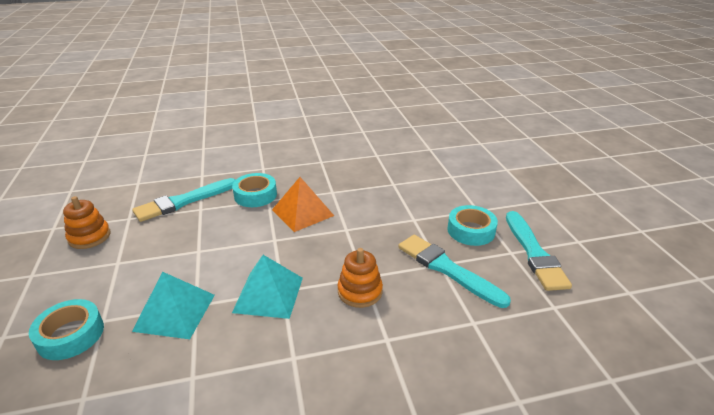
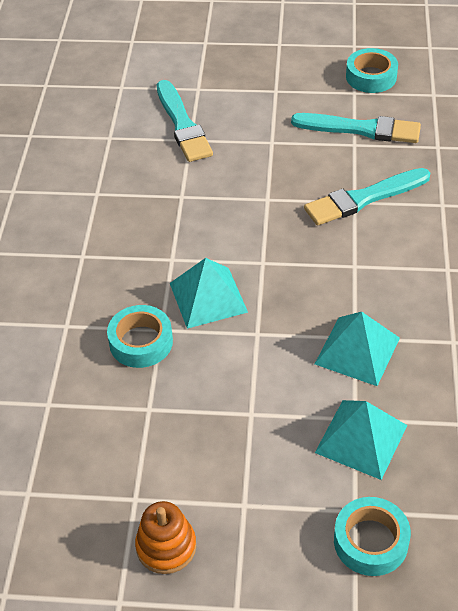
camera: 70 degrees left, 15 degrees up
(184, 201) = (118, 428): turquoise brush -> turquoise brush (182, 125)
(302, 212) = (208, 297): orange pyramid -> turquoise pyramid
(360, 291) = (376, 274): orange stacking toy -> none
(471, 230) = (307, 160): turquoise tape -> turquoise tape (371, 77)

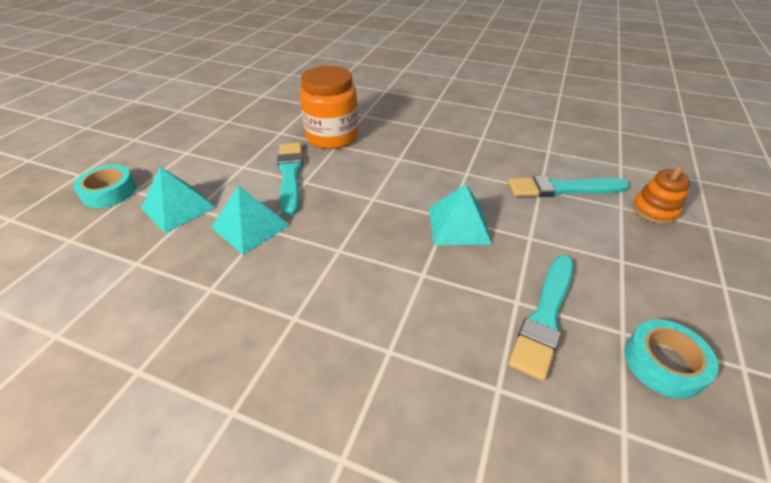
camera: 105 degrees right, 5 degrees down
(141, 342) = (332, 137): turquoise tape -> orange jar
(166, 546) = (191, 126): orange stacking toy -> orange stacking toy (654, 210)
(208, 297) = (353, 167): turquoise pyramid -> turquoise pyramid (459, 225)
(364, 198) = (425, 283): turquoise brush -> turquoise brush (290, 175)

